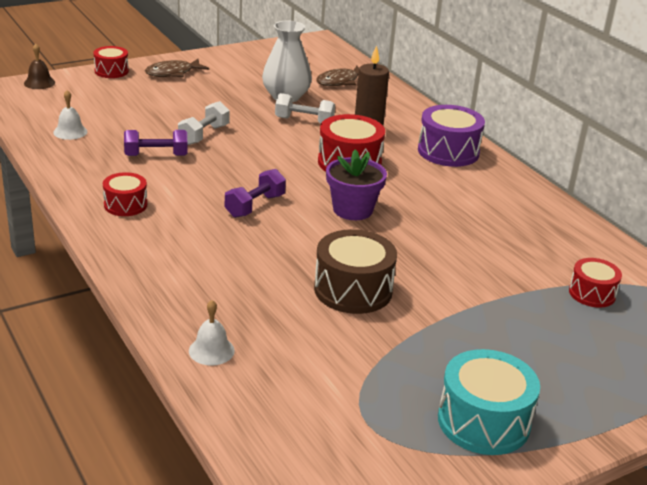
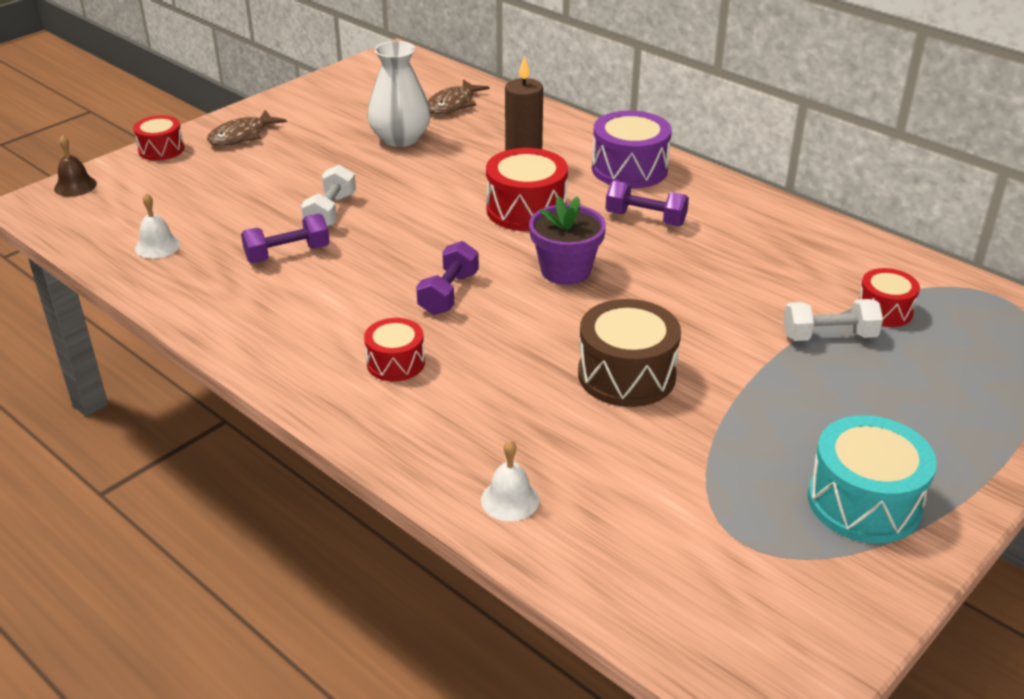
camera: 15 degrees left, 5 degrees up
(125, 205) = (289, 331): red drum -> red drum (396, 363)
(304, 121) = (441, 166): white dumbbell -> white dumbbell (829, 336)
(438, 188) = (645, 219): none -> purple dumbbell

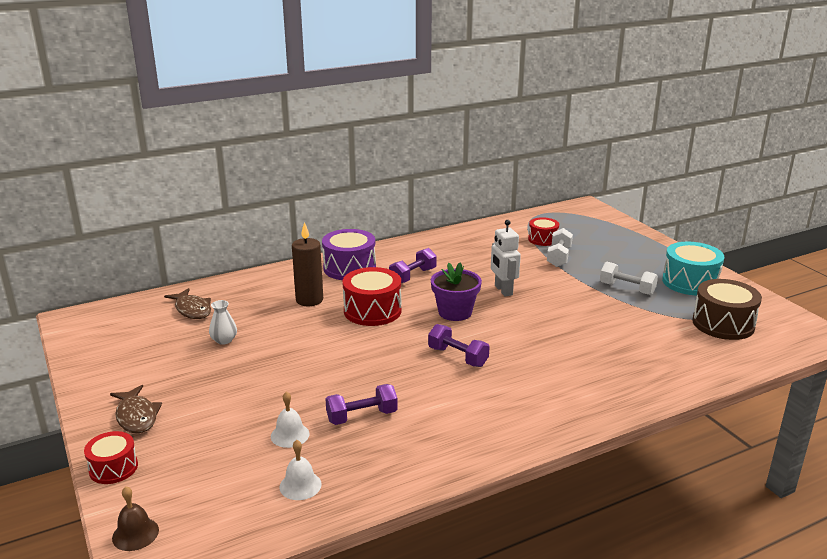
camera: 70 degrees left, 10 degrees down
(287, 254) = (362, 416): purple dumbbell -> purple dumbbell turned 75 degrees clockwise
(330, 212) = (313, 388): white dumbbell -> white dumbbell (627, 289)
(396, 363) = (529, 390): red drum -> none
(400, 138) = (224, 340): white vase -> white vase, size x0.52
(510, 500) = (675, 373): white bell -> white bell (290, 435)
(626, 375) = (572, 316): brown drum -> brown drum (723, 324)
(662, 299) = (503, 290): none -> white robot

